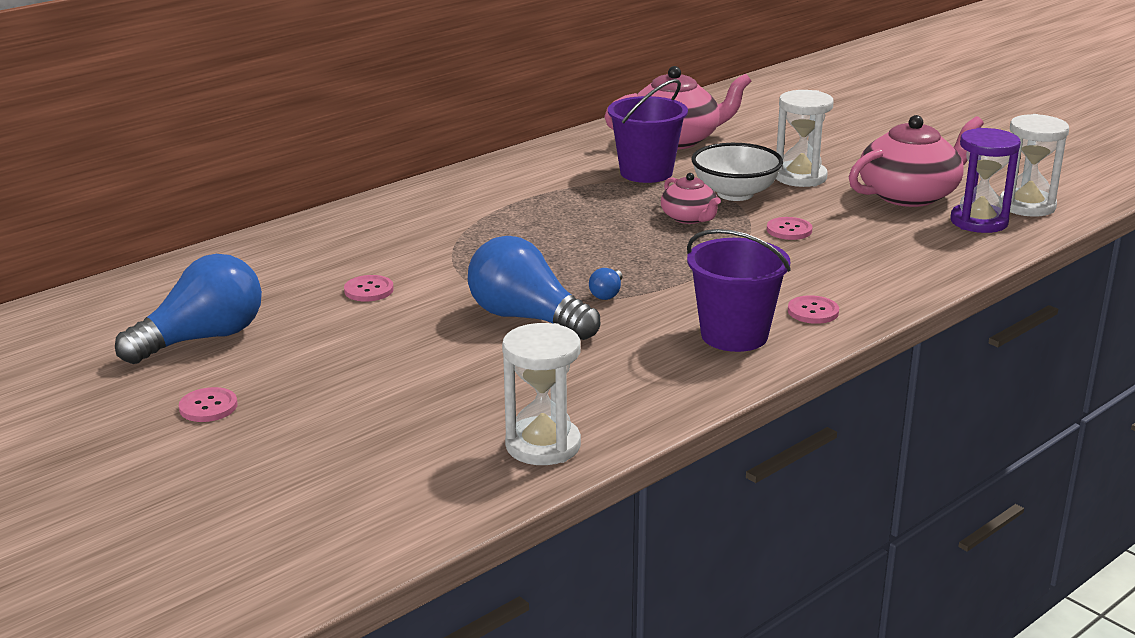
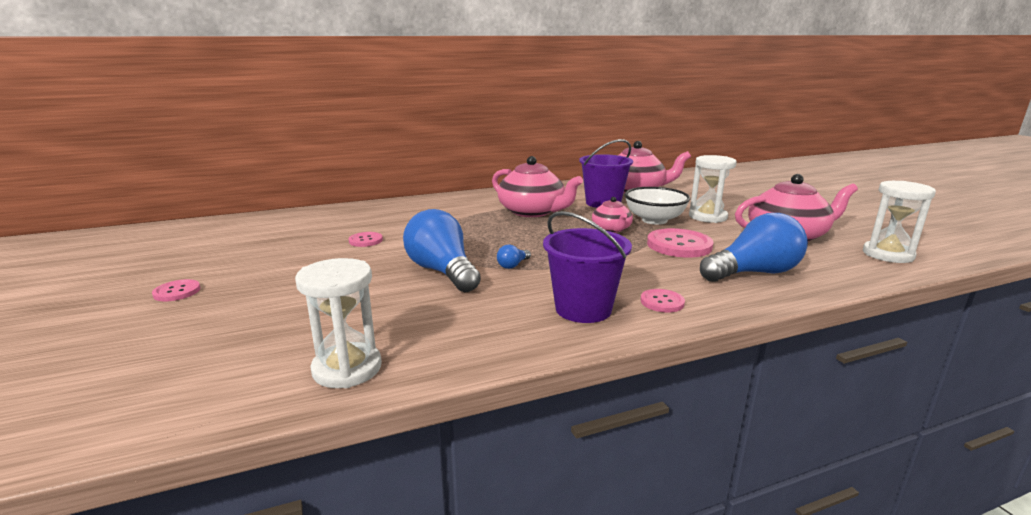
camera: 20 degrees right, 5 degrees down
(202, 339) = (237, 252): blue light bulb -> blue light bulb (754, 273)
(558, 203) = (532, 212): none -> pink teapot
(789, 230) = (679, 245): pink button -> pink button, size x1.87
(979, 222) = (840, 260): purple hourglass -> none

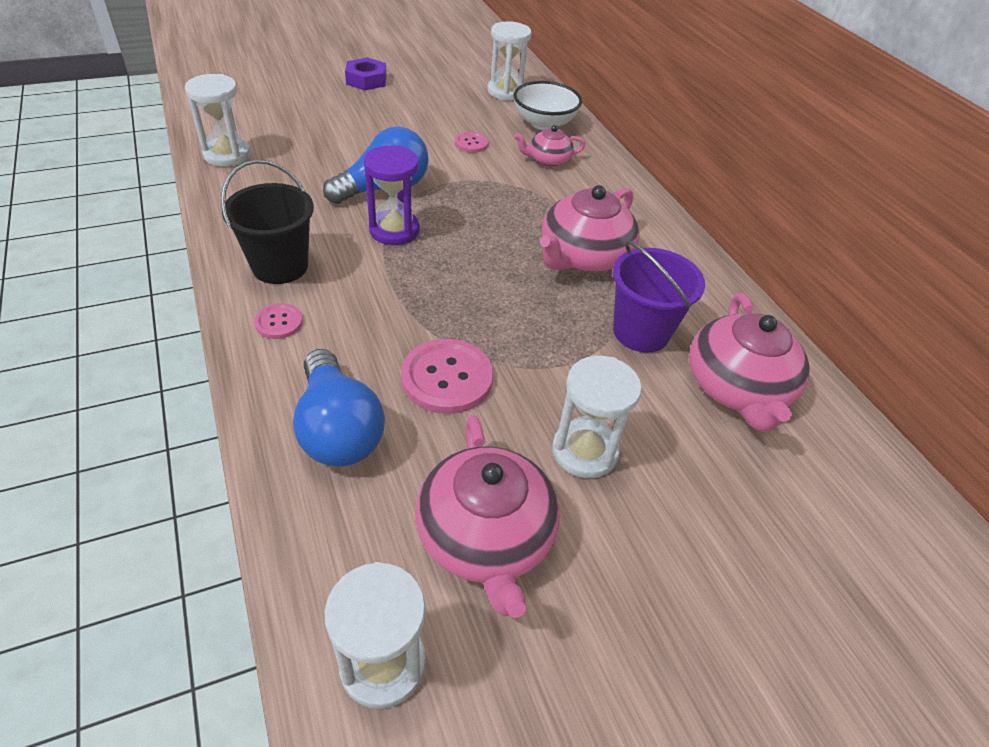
camera: 85 degrees right, 25 degrees up
(177, 292) = (366, 80): pink button -> purple nut
(266, 228) = (506, 91): none -> white hourglass
(513, 265) = (394, 230): blue light bulb -> purple hourglass
(583, 309) = (280, 266): purple bucket -> black bucket
(611, 229) = (513, 321): pink teapot -> pink teapot (548, 160)
(654, 220) = (558, 376): white bowl -> white bowl (544, 123)

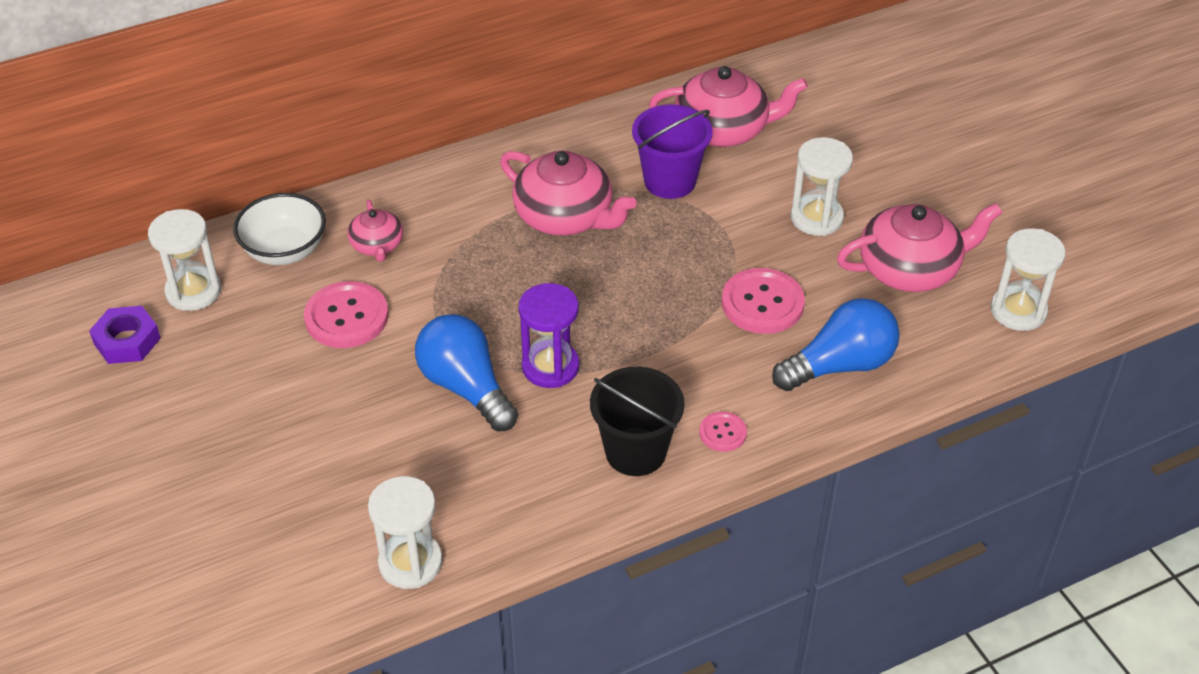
camera: 90 degrees left, 0 degrees up
(366, 80) = (165, 450): purple nut -> purple nut (127, 341)
(471, 143) = (346, 317): pink button -> pink button, size x1.87

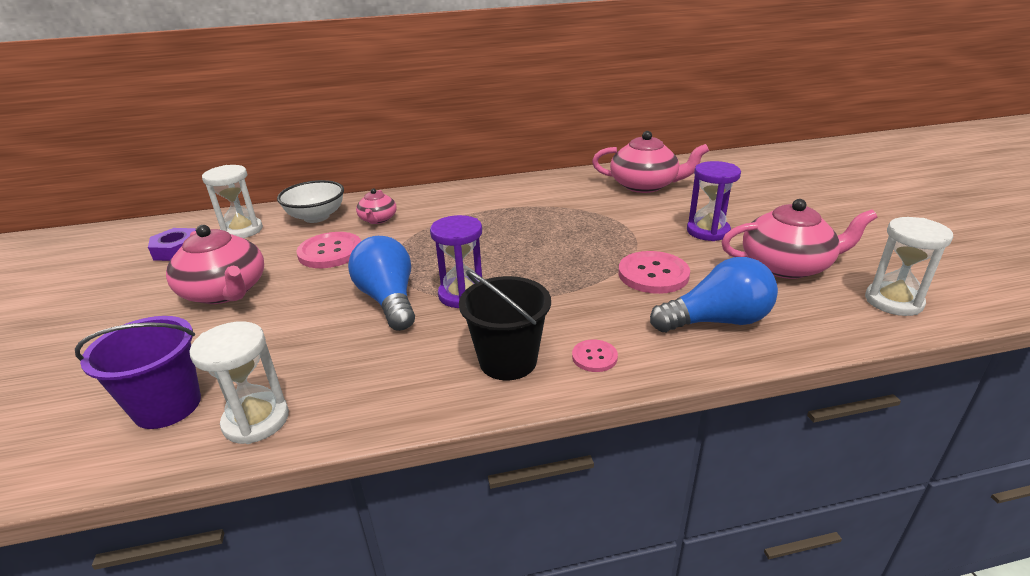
camera: 15 degrees right, 15 degrees down
(565, 216) = (515, 216): pink teapot -> pink teapot (225, 291)
(670, 181) = (598, 205): purple bucket -> purple bucket (167, 406)
(816, 218) = (708, 231): white hourglass -> purple hourglass

